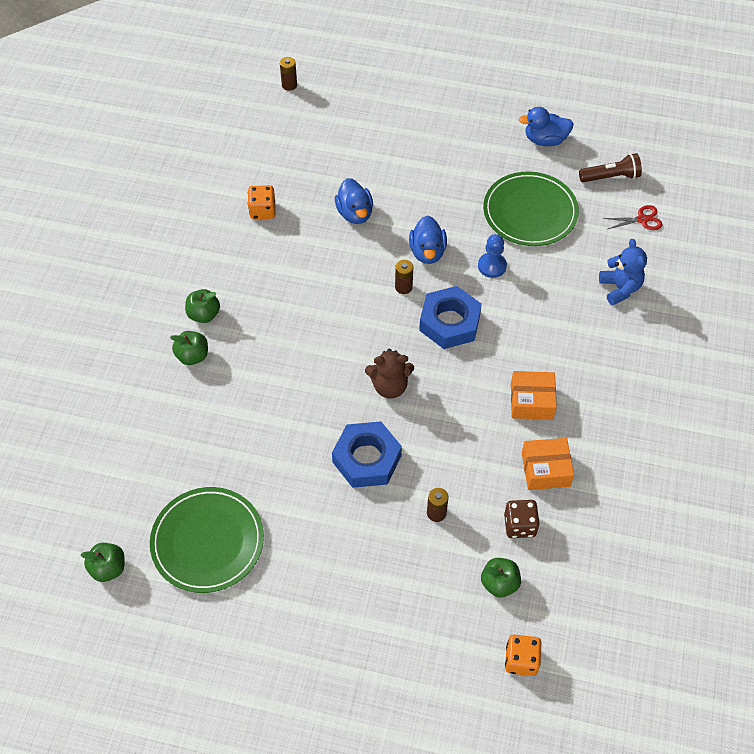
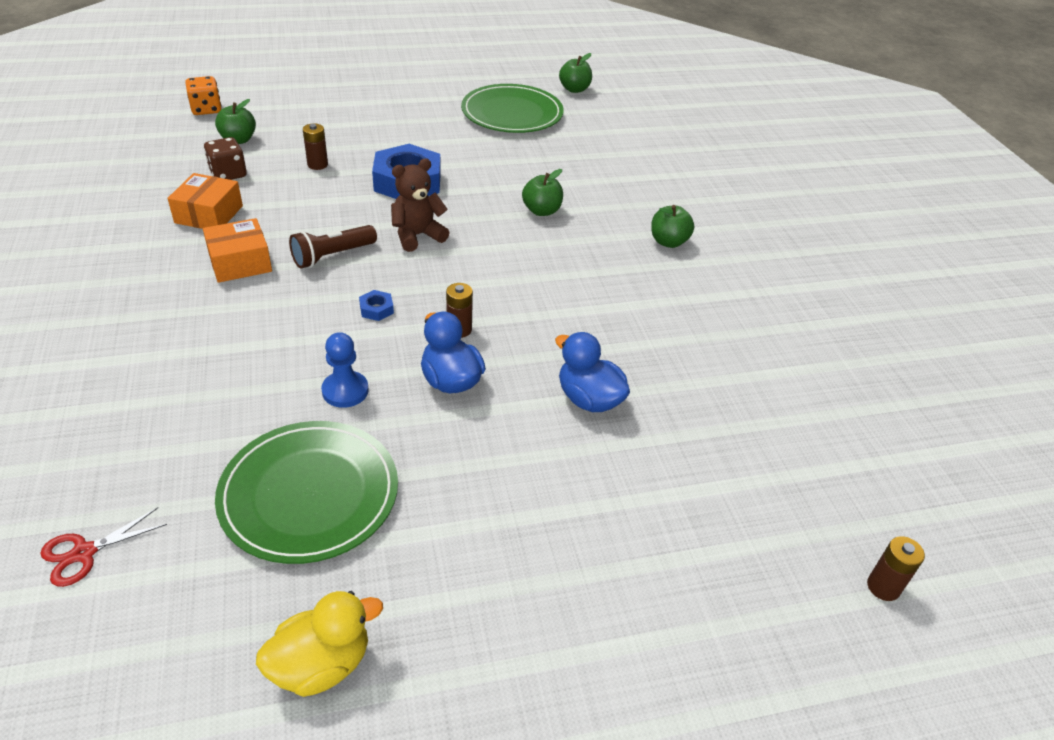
camera: 150 degrees right, 15 degrees down
(192, 356) = (643, 209): green apple -> green apple (541, 211)
(262, 211) = (713, 362): orange dice -> none
(449, 322) = (376, 309): blue nut -> blue nut, size x0.41
(545, 140) = (321, 664): blue duck -> yellow duck
(545, 469) = (209, 214): orange box -> orange box turned 45 degrees counterclockwise
(611, 177) = (156, 626): brown flashlight -> brown flashlight (332, 256)
(620, 288) = (126, 420): blue teddy bear -> none

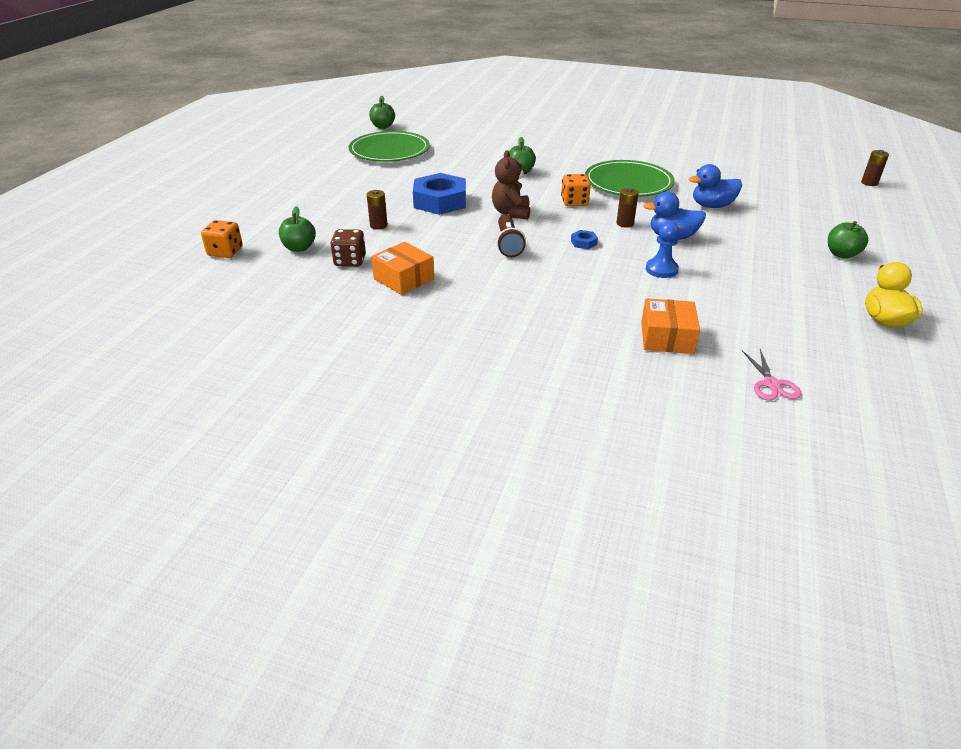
camera: 55 degrees left, 5 degrees down
(84, 553) = (771, 384): red scissors -> pink scissors
(240, 262) = (485, 278): orange box -> orange box (667, 337)
(309, 494) = (751, 299): green plate -> green plate (628, 183)
(489, 273) = (574, 202): none -> orange dice
(668, 242) = (585, 150): green apple -> green apple (841, 254)

